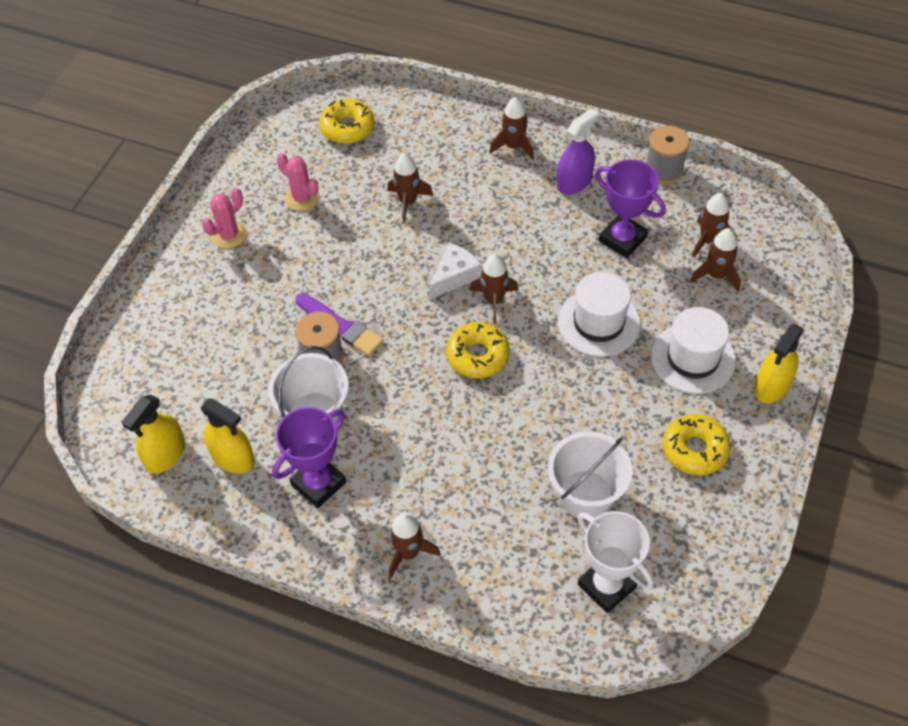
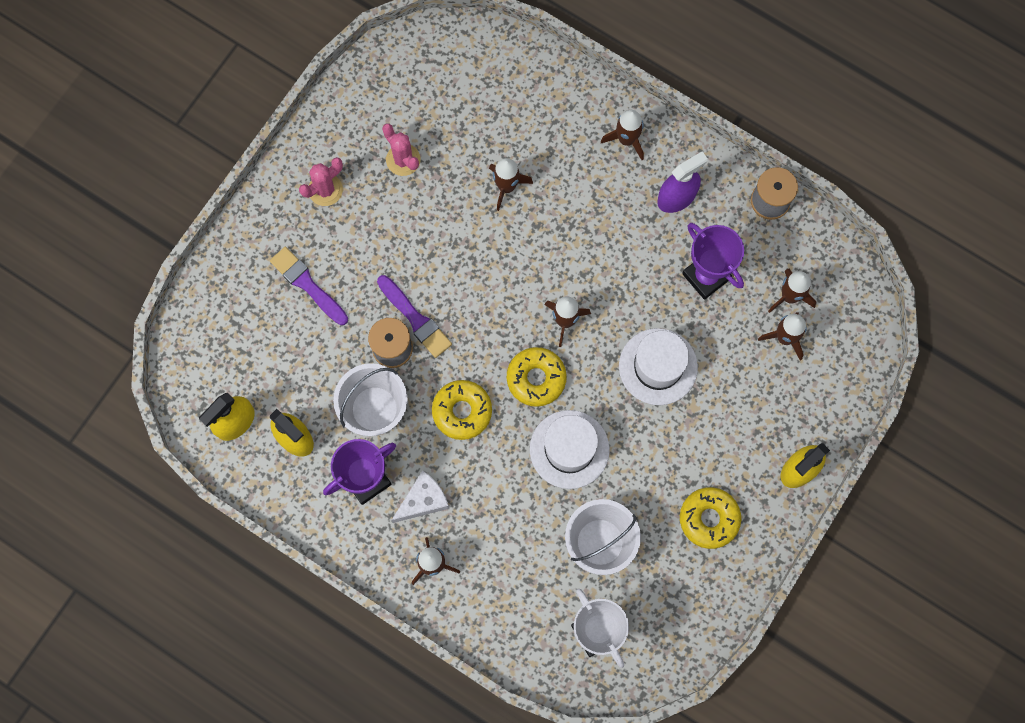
camera: 10 degrees right, 20 degrees up
(224, 316) = (307, 284): none -> purple brush
(347, 127) = (463, 79): yellow donut -> yellow donut (462, 411)
(454, 276) = (534, 284): white cheese -> white cheese (423, 500)
(693, 358) = (735, 424): white hat -> white hat (569, 449)

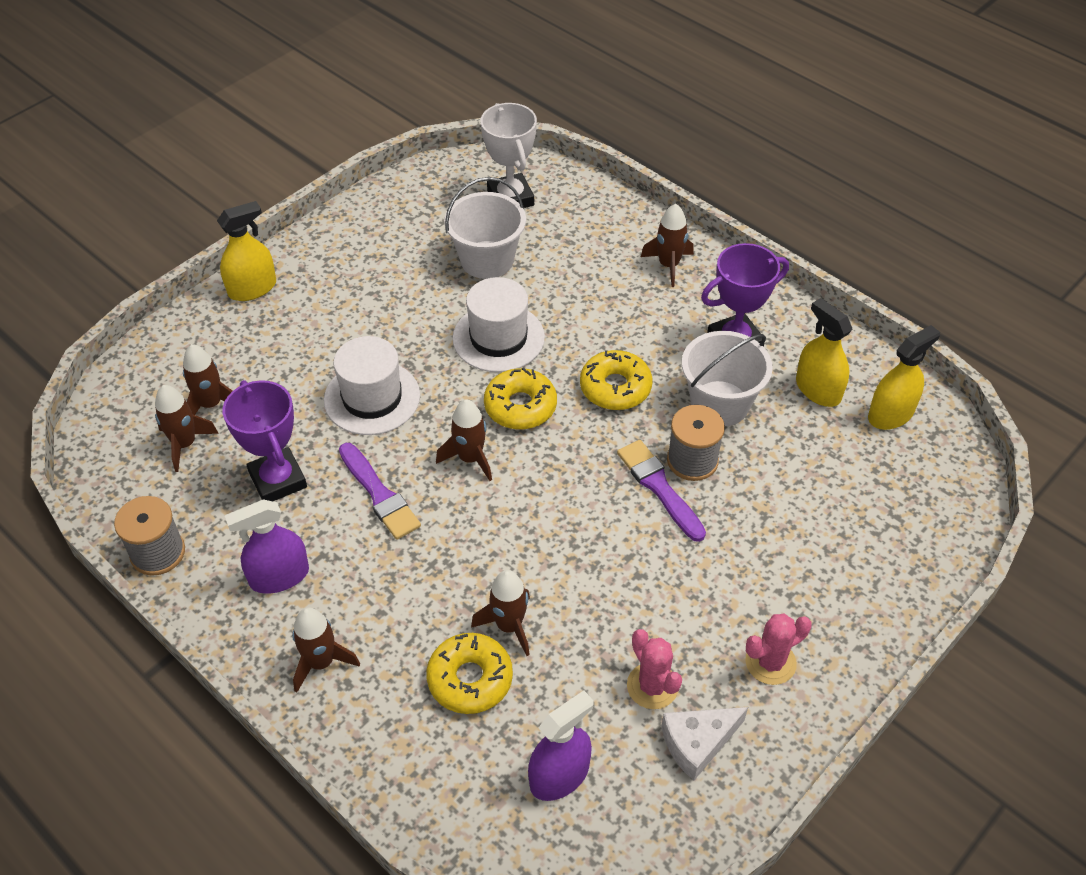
camera: 170 degrees left, 25 degrees down
(307, 284) = (799, 546): purple brush -> purple brush (379, 494)
(423, 500) = (672, 316): white cheese -> white cheese (697, 743)
(455, 92) = (559, 775): none -> purple spray bottle
(709, 519) = (365, 263): yellow donut -> yellow donut (470, 679)

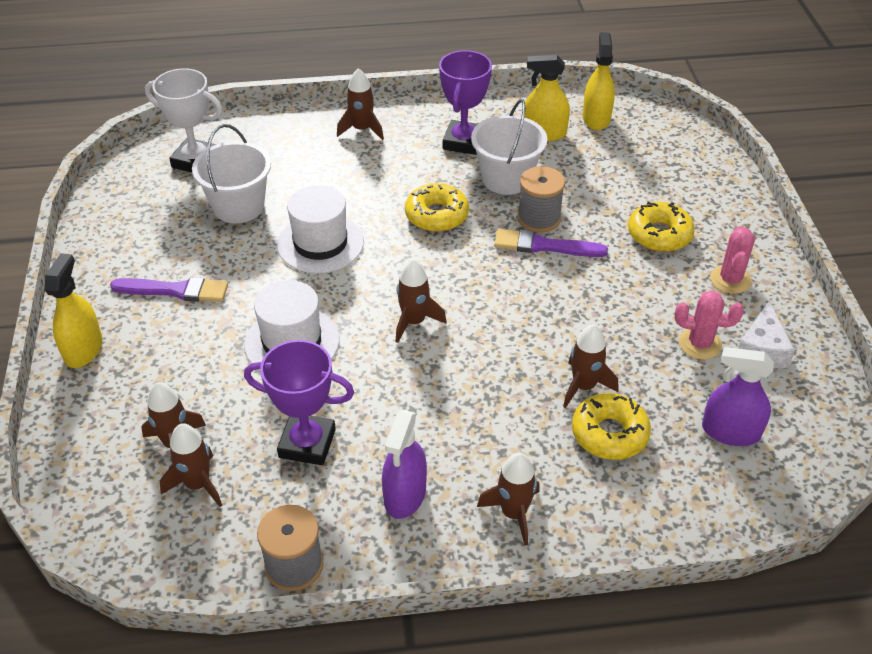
camera: 50 degrees left, 5 degrees down
(379, 494) = (391, 390): purple brush -> purple brush (175, 290)
(520, 406) = (397, 269): yellow donut -> yellow donut (659, 234)
(559, 775) = (730, 432): purple spray bottle -> purple spray bottle turned 75 degrees counterclockwise

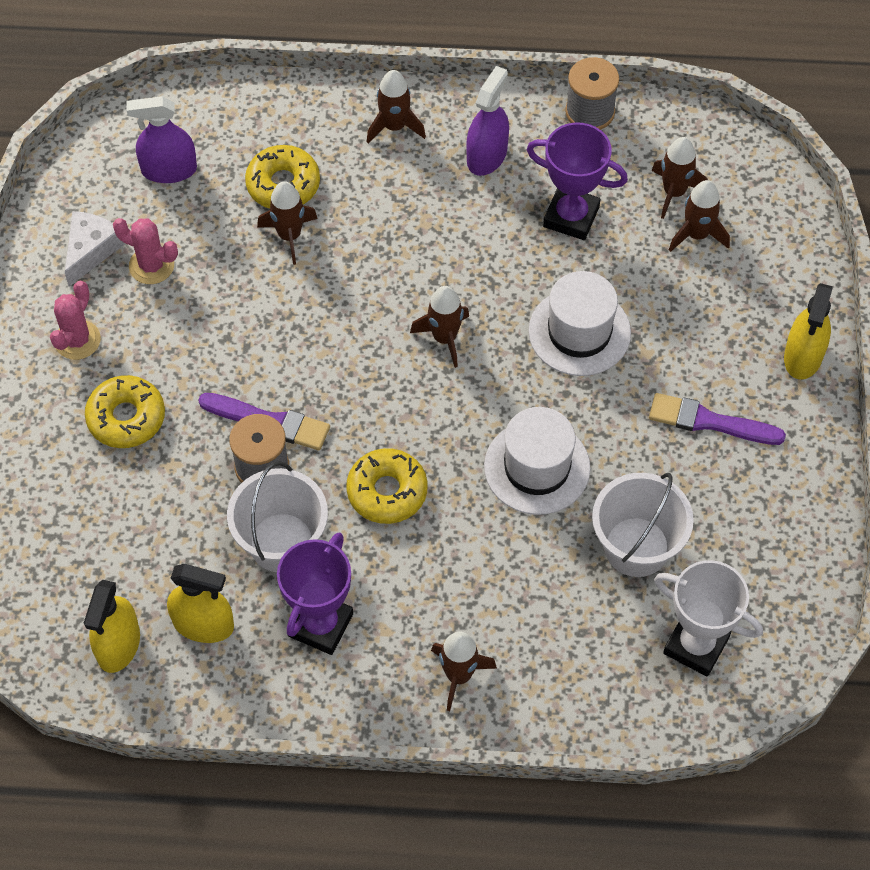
camera: 170 degrees left, 15 degrees up
(730, 432) = (169, 170): purple spray bottle -> purple spray bottle turned 150 degrees clockwise

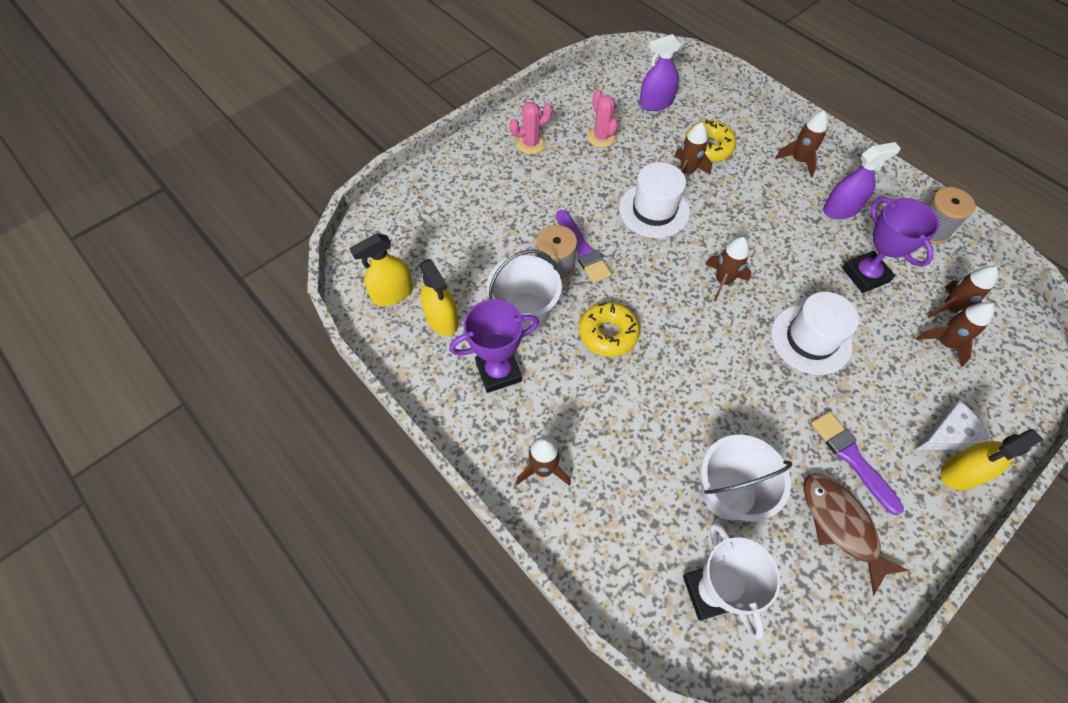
camera: 45 degrees right, 0 degrees up
(91, 250) = (580, 111): white cheese -> white cheese (947, 435)
(126, 417) = (515, 193): yellow donut -> none
(169, 170) = (656, 103): purple spray bottle -> purple spray bottle turned 60 degrees counterclockwise
(537, 467) = (709, 392): white hat -> white hat (654, 210)
(748, 491) = (841, 525): none -> brown fish

